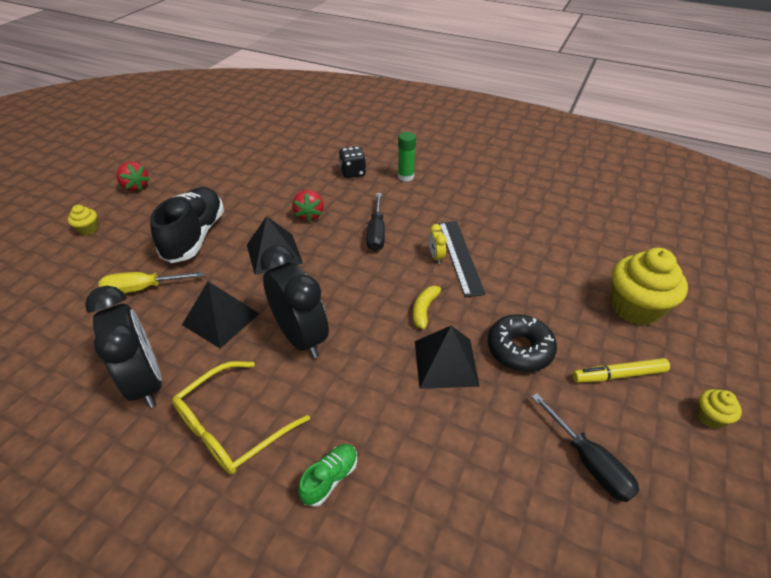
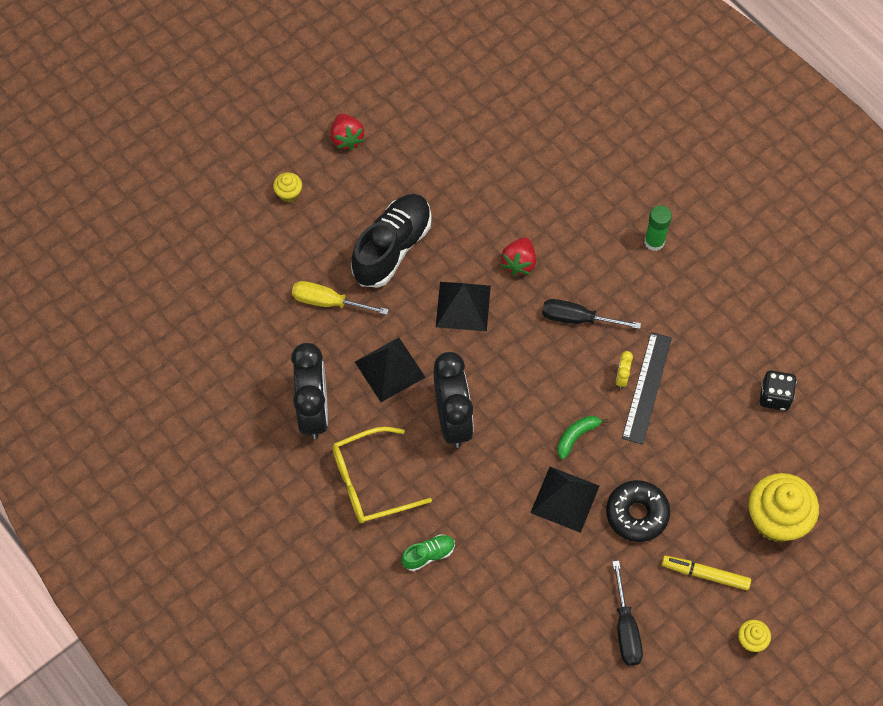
camera: 25 degrees right, 20 degrees up
(353, 172) = (596, 209): black dice -> black dice (774, 396)
(376, 233) = (578, 319): black screwdriver -> black screwdriver turned 75 degrees clockwise
(424, 309) = (576, 436): yellow banana -> green banana

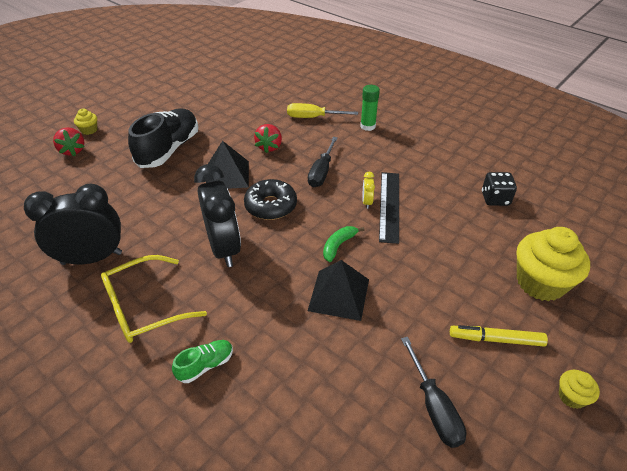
camera: 10 degrees left, 20 degrees down
(313, 411) = (92, 258): black clock -> black clock turned 90 degrees counterclockwise
(328, 302) = (114, 185): yellow screwdriver -> yellow screwdriver (313, 117)
(347, 138) = (136, 101): red strawberry -> red strawberry (73, 151)
(390, 369) = (166, 220): black pyramid -> none
(578, 319) = (322, 172): black screwdriver -> black screwdriver turned 75 degrees counterclockwise
(637, 514) = (411, 297): black donut -> black donut (271, 206)

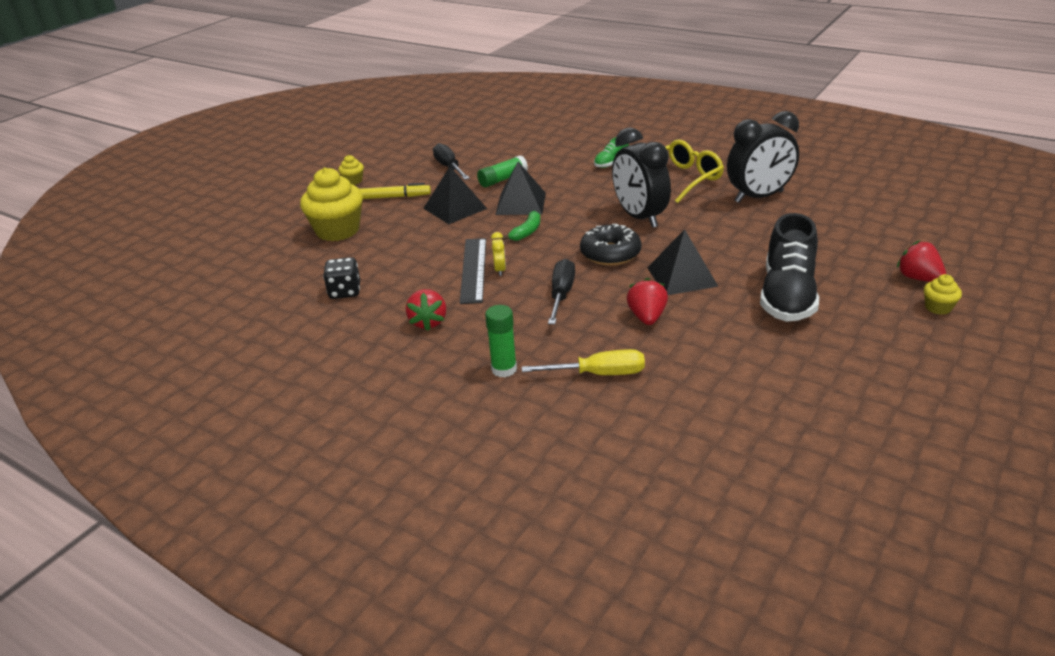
camera: 175 degrees right, 10 degrees down
(356, 353) = (503, 179): none -> green glue stick
(414, 299) = (455, 208): none -> black pyramid
(420, 163) = (428, 322): none -> red strawberry

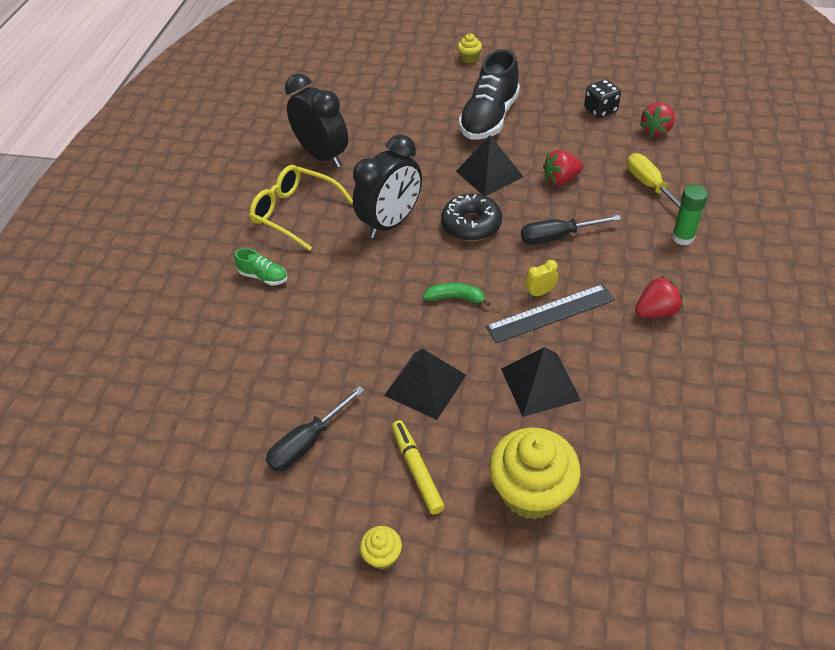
camera: 110 degrees left, 15 degrees up
(345, 291) = (652, 407): black dice -> black dice (600, 110)
(503, 179) = (332, 365): green glue stick -> none
(521, 203) = (391, 325): black pyramid -> black pyramid (540, 384)
(787, 296) = (489, 118): black shoe -> black shoe turned 120 degrees clockwise
(918, 278) = (434, 68): red strawberry -> red strawberry (656, 130)

